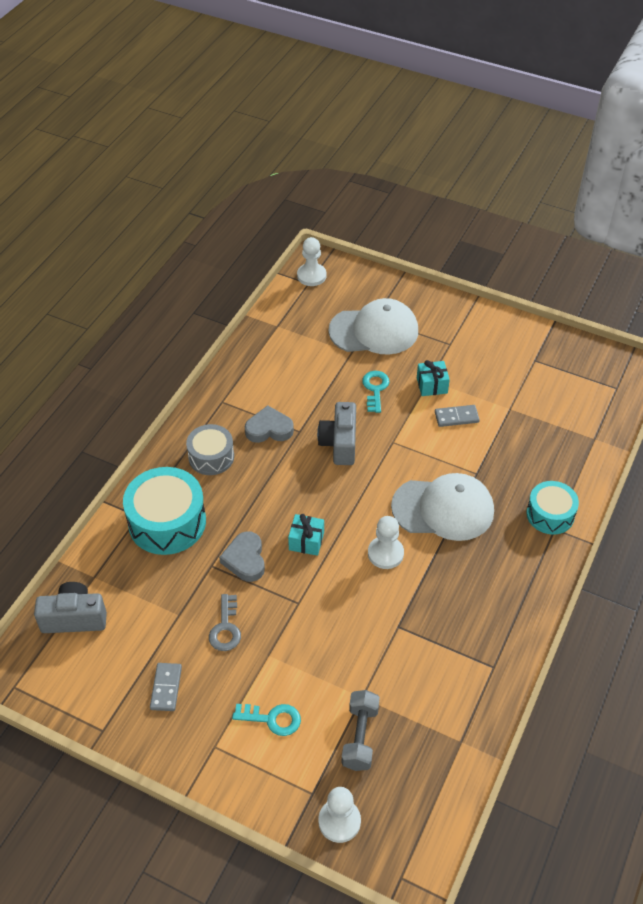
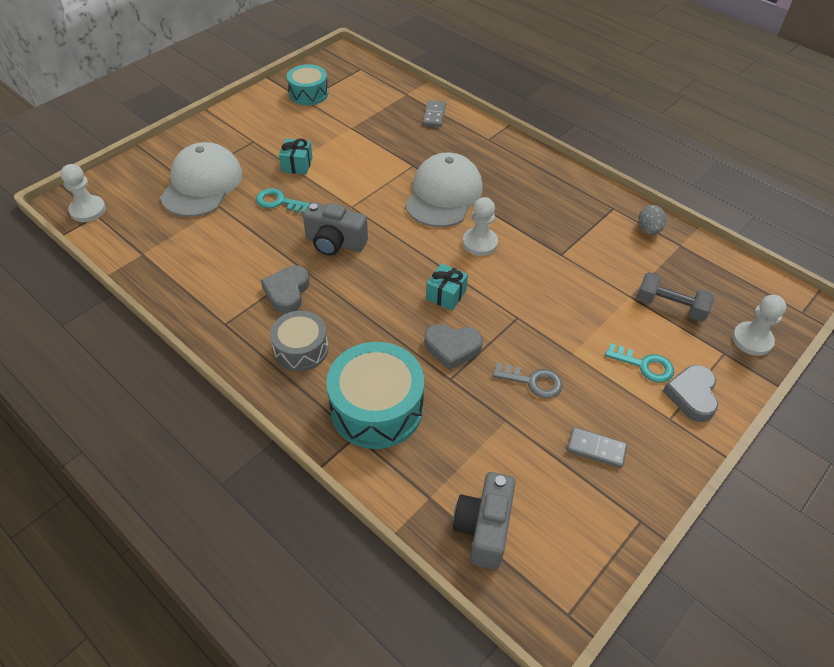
camera: 75 degrees left, 0 degrees up
(247, 764) = (692, 395): none -> grey heart
(272, 719) = (644, 365): turquoise key -> turquoise key turned 90 degrees clockwise
(456, 417) = (344, 160): grey domino -> grey domino (434, 115)
(471, 706) = (648, 230): none -> grey egg
(550, 514) = (473, 137): turquoise drum -> turquoise drum (308, 93)

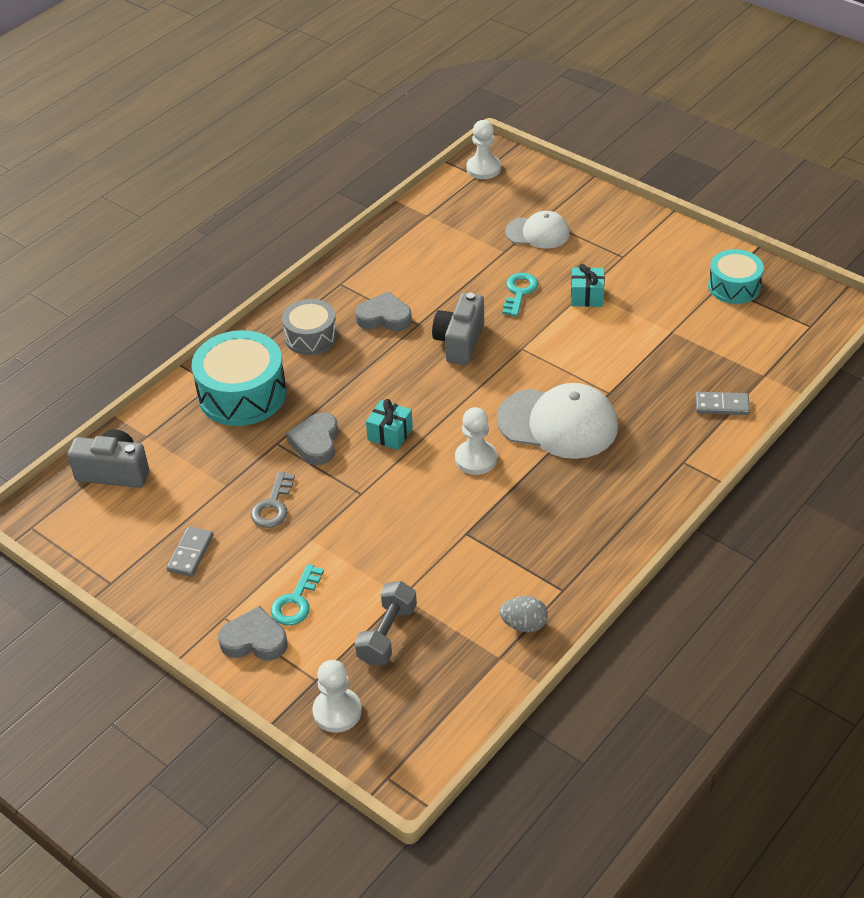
camera: 90 degrees right, 5 degrees down
(202, 184) = (537, 233): white cap -> white cap, size x0.60

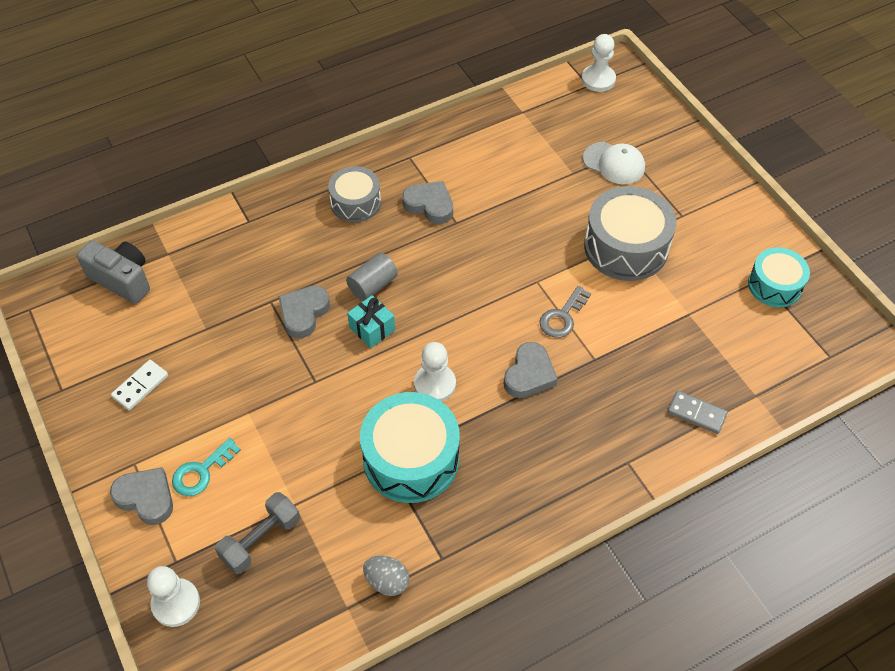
camera: 20 degrees right, 10 degrees up
(190, 553) = (140, 386): grey domino -> white domino
(242, 394) = (267, 240): turquoise drum -> turquoise drum (411, 459)
(273, 506) = (233, 365): grey key -> grey key (562, 317)
(369, 399) = (373, 285): none -> grey cylinder
(460, 342) = (483, 254): grey camera -> none
(519, 292) = (565, 220): turquoise key -> none
(558, 423) = (529, 374): white cap -> grey heart
(587, 296) = (626, 247): turquoise gift -> grey drum

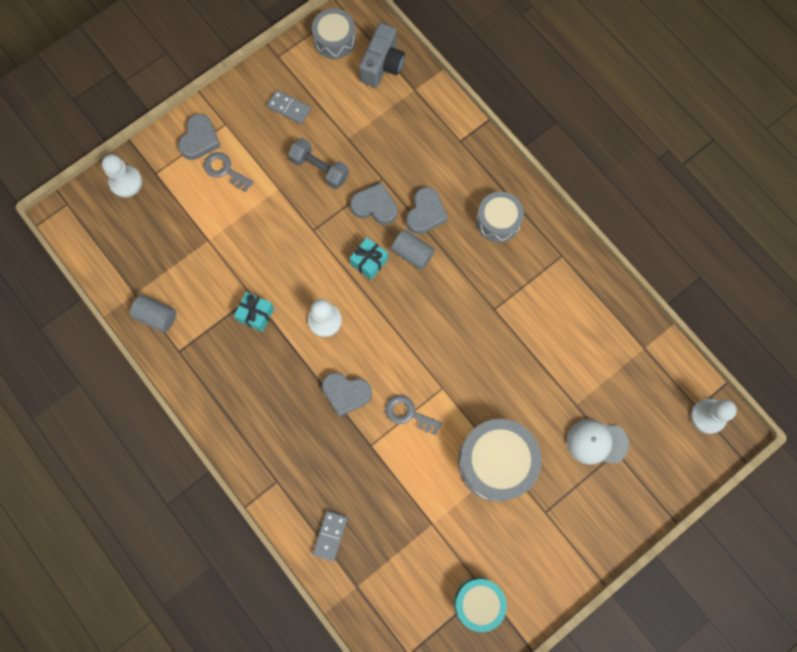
camera: 80 degrees right, 20 degrees up
(66, 324) = (334, 40): none -> grey drum
(140, 386) = (289, 108): white domino -> grey domino
(201, 472) = (225, 170): turquoise key -> grey key
(261, 540) = (177, 224): grey dumbbell -> grey dumbbell (319, 169)
(387, 581) = (156, 316): grey egg -> grey cylinder
(411, 459) = (256, 314): turquoise drum -> turquoise gift
(429, 205) = (509, 283): grey heart -> grey heart (426, 213)
(614, 163) = (596, 442): white cap -> white cap turned 75 degrees clockwise

